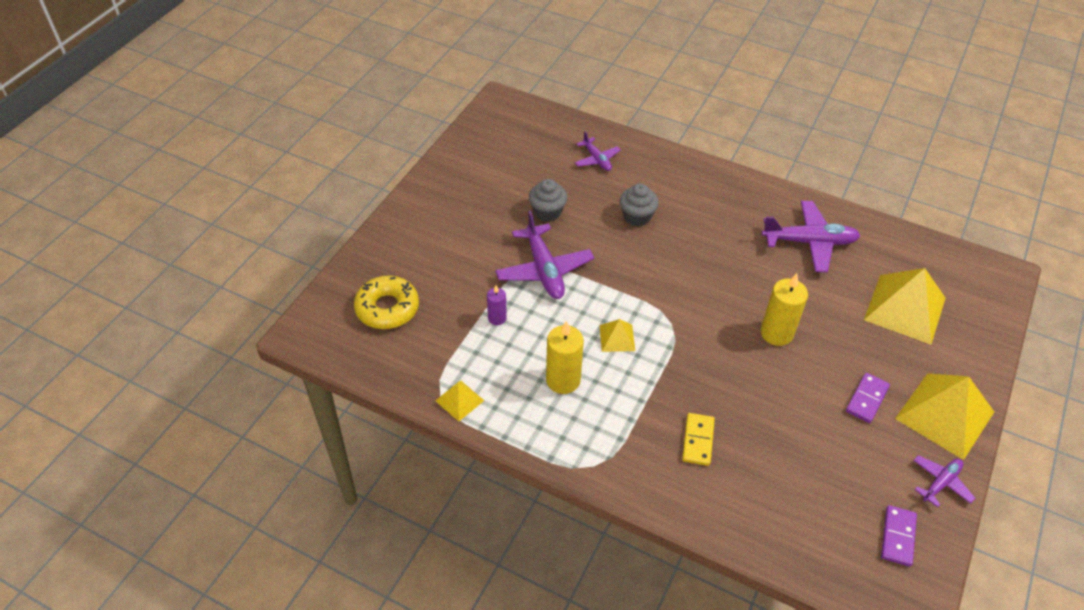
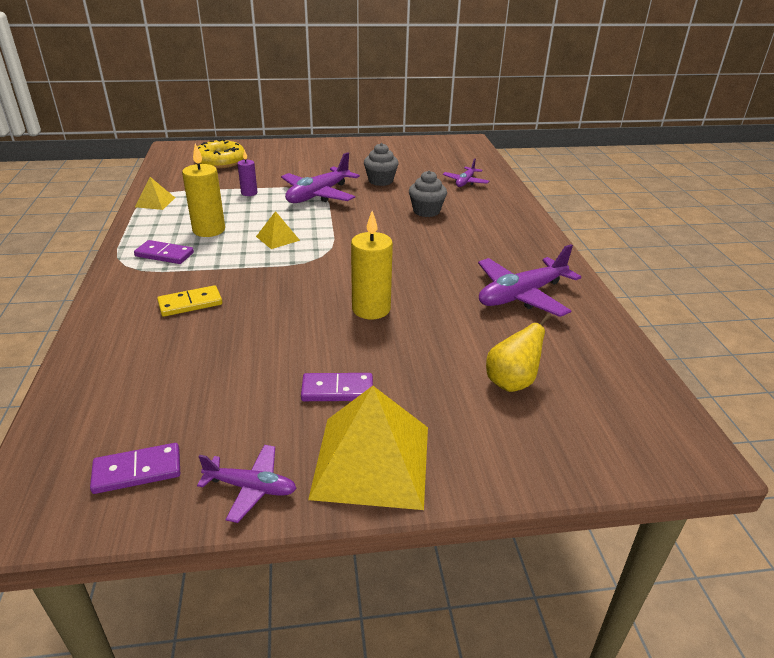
camera: 55 degrees right, 15 degrees down
(592, 430) = (164, 254): none -> purple domino
(809, 242) = (521, 295): purple plane -> purple plane turned 90 degrees clockwise
(905, 309) = (511, 382): yellow pyramid -> yellow pear

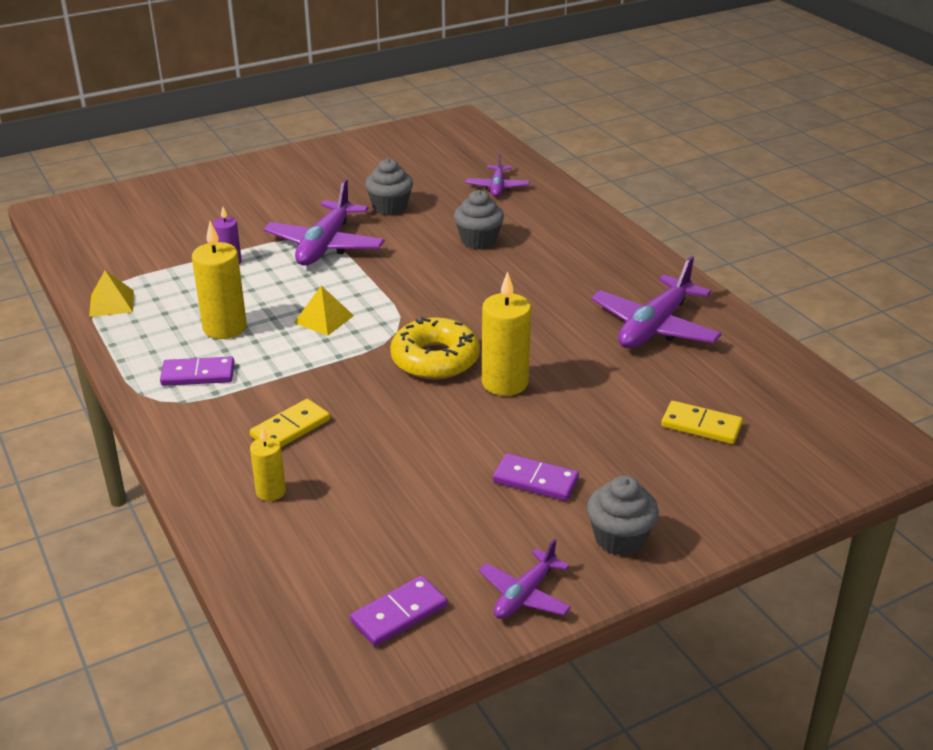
camera: 20 degrees left, 0 degrees up
(135, 344) = (271, 492): none -> yellow candle
(220, 161) = (145, 220): yellow donut -> yellow donut (435, 359)
(251, 487) = (524, 595): purple plane -> purple plane turned 135 degrees clockwise
(337, 390) = (535, 480): purple domino -> purple domino turned 45 degrees clockwise
(371, 461) = (619, 538): yellow pyramid -> grey cupcake
(511, 382) = (701, 426): yellow pear -> yellow domino

